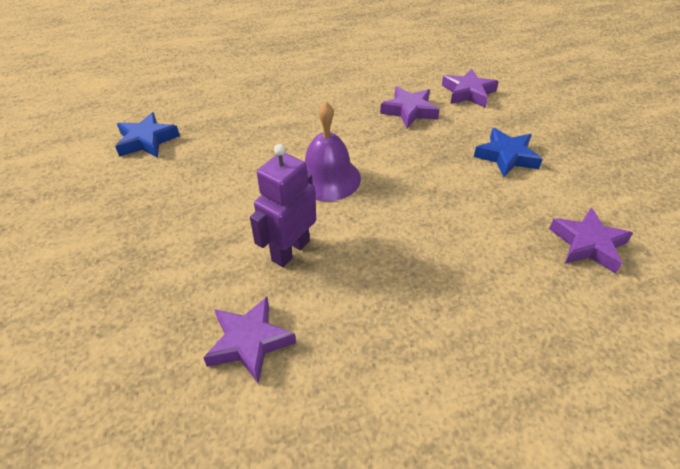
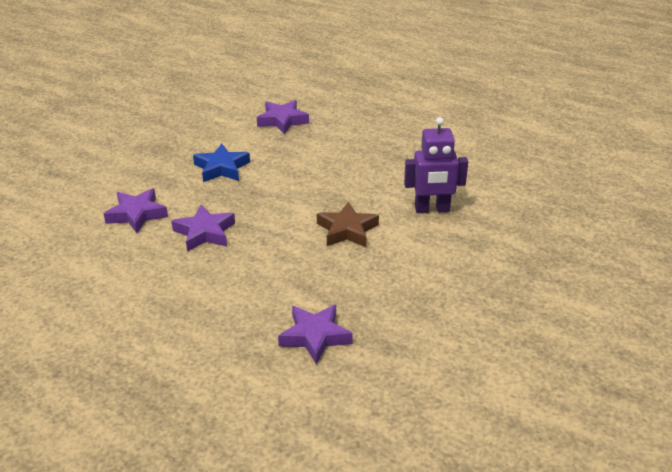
camera: 130 degrees left, 10 degrees down
(147, 140) = (439, 360): blue star -> none
(249, 342) = (504, 189): purple star -> purple star (315, 336)
(327, 178) = (347, 230): purple bell -> brown star

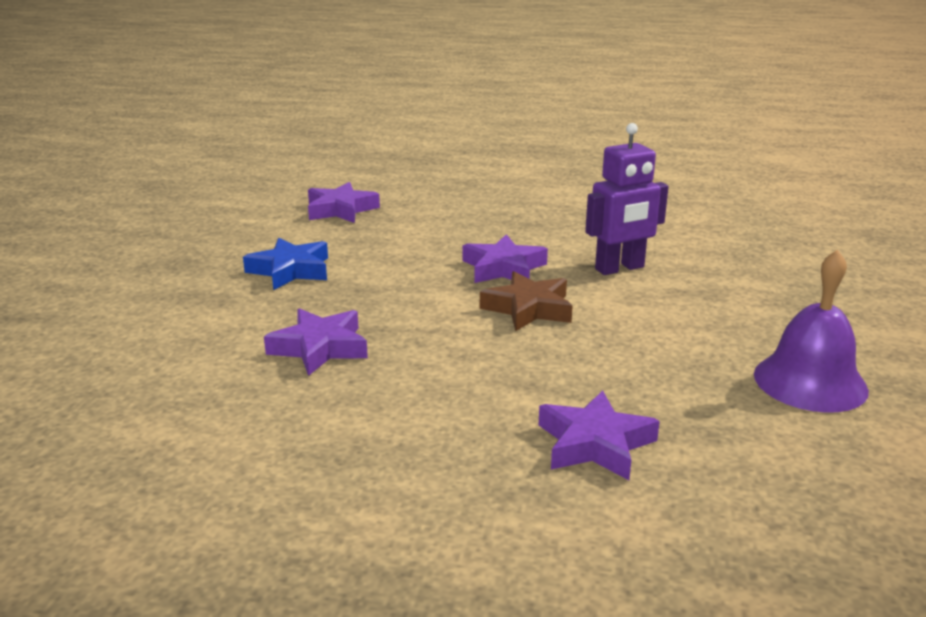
camera: 20 degrees left, 10 degrees down
(137, 214) = (192, 344): purple star -> purple star (503, 268)
(482, 327) = (810, 382): none -> purple bell

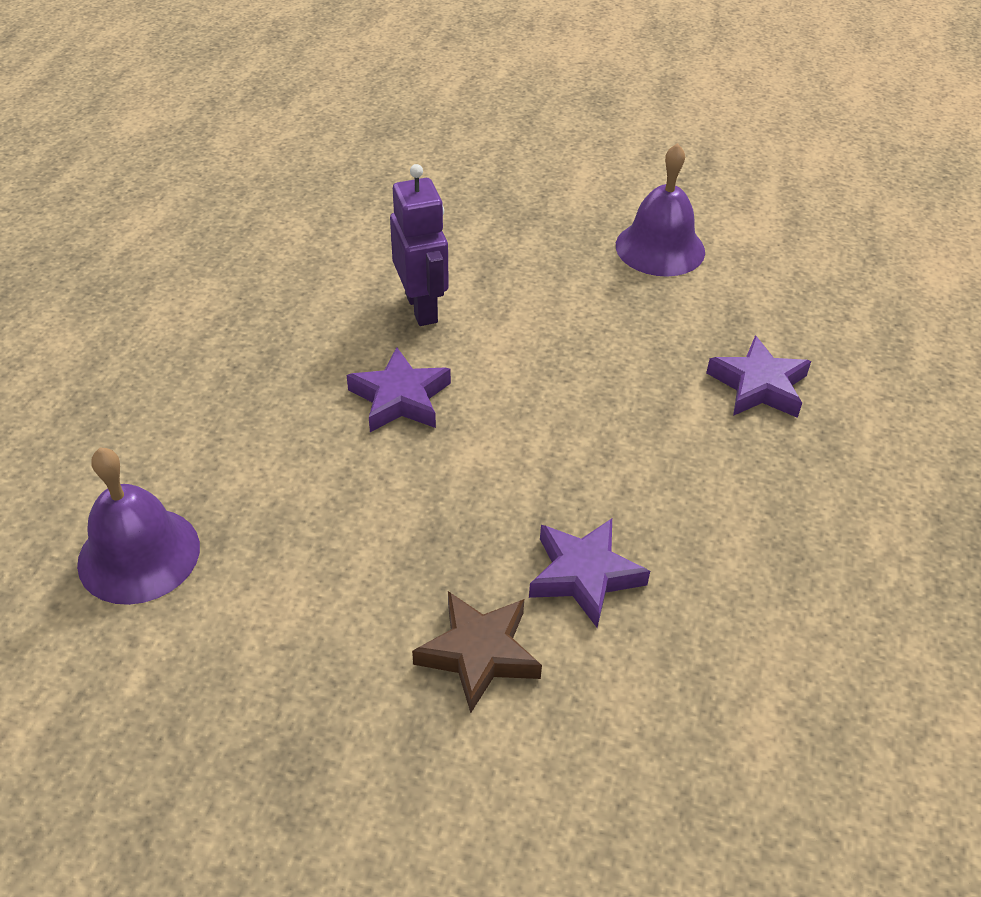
camera: 85 degrees left, 20 degrees up
(290, 270) = (357, 612): blue star -> none
(340, 210) = (139, 554): purple star -> purple bell
(528, 308) = (508, 391): brown star -> brown star (479, 653)

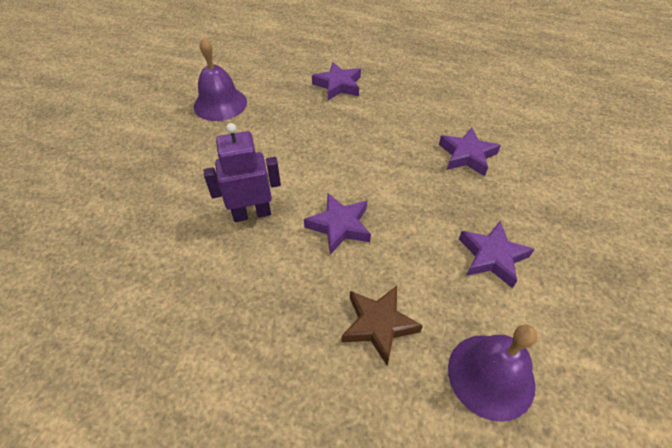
camera: 85 degrees left, 5 degrees up
(336, 583) = (492, 257): none -> purple star
(479, 653) = (523, 196): brown star -> brown star (378, 325)

